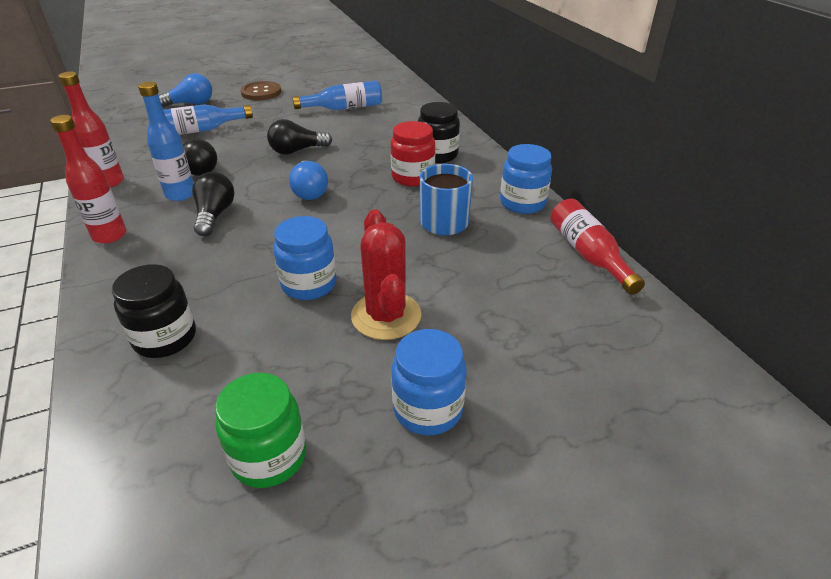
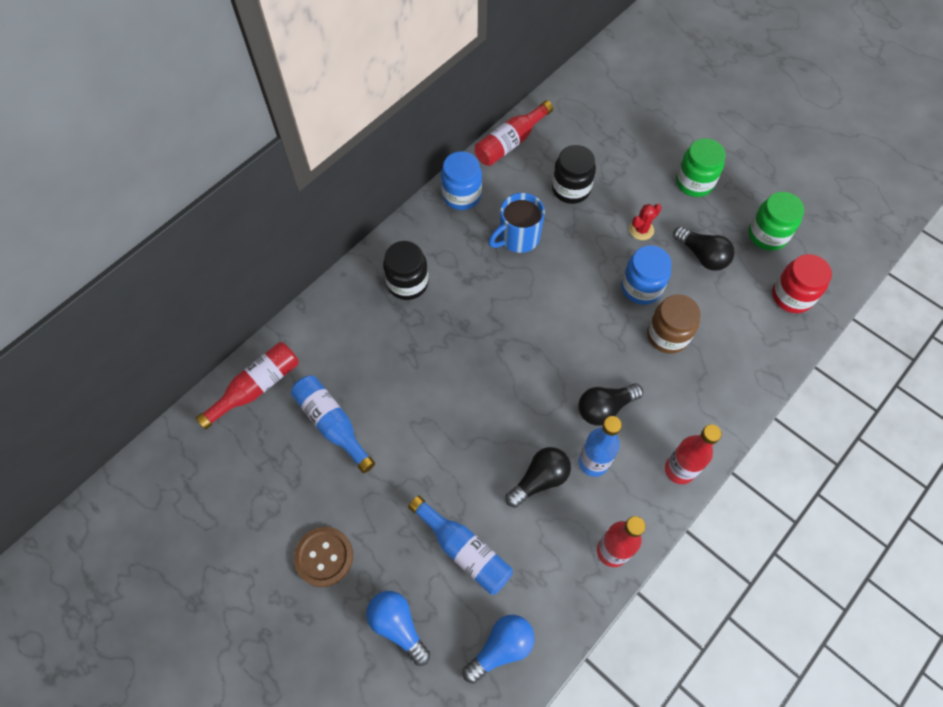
camera: 115 degrees left, 25 degrees up
(165, 338) = (739, 339): black jar -> black jar (571, 189)
(235, 281) = (667, 335): none -> brown jar
(297, 151) = (459, 412): black light bulb -> black light bulb (702, 255)
(309, 191) = (527, 356): blue light bulb -> blue light bulb (501, 648)
(386, 316) = (641, 230): red cactus -> red cactus, size x0.52
(399, 91) = (256, 387): none -> red bottle
(413, 177) = (460, 286): red jar -> red jar (792, 296)
(428, 409) = (694, 182): blue jar -> green jar

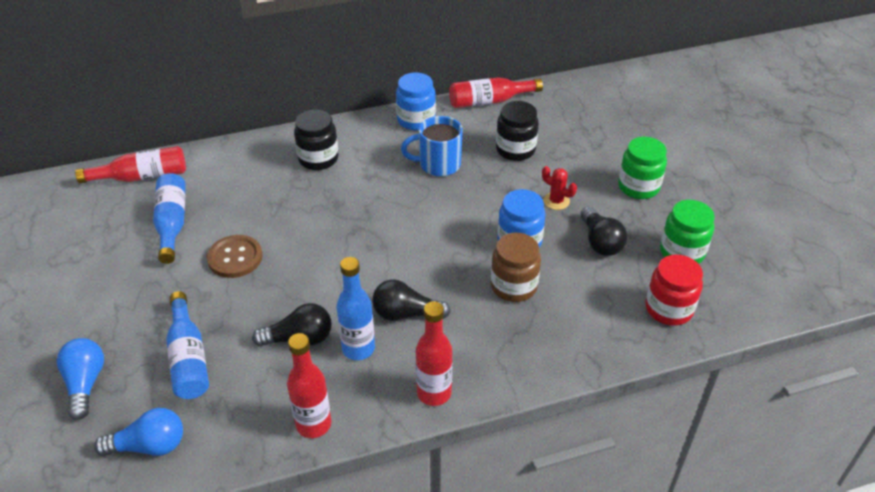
camera: 30 degrees right, 20 degrees down
(324, 557) = (79, 307): brown button -> brown button (235, 258)
(641, 230) = (556, 201): red cactus -> red cactus turned 45 degrees clockwise

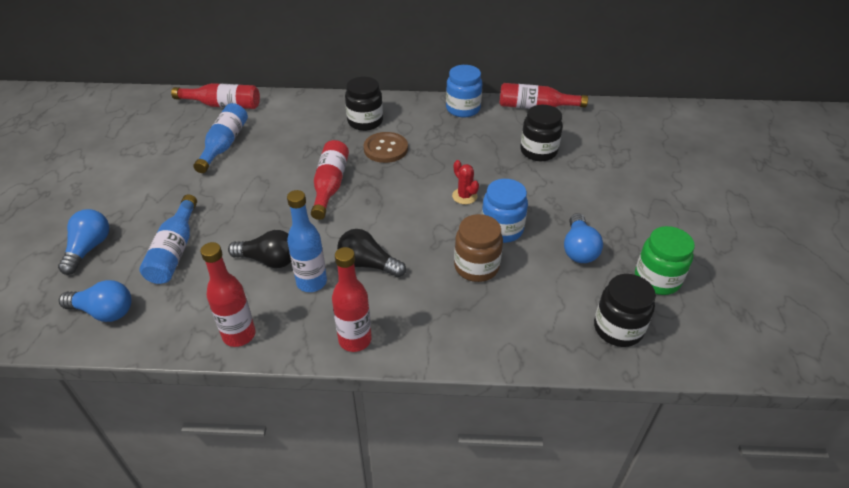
camera: 20 degrees right, 0 degrees up
(235, 258) = (256, 182): brown button -> brown button (385, 149)
(320, 240) = (330, 185): none -> red bottle
(438, 164) = (463, 148): blue mug -> none
(556, 201) = (554, 203): red cactus -> red cactus (464, 196)
(600, 242) = (579, 249): black light bulb -> blue light bulb
(638, 187) = (641, 209): green jar -> none
(668, 309) = (618, 328): red jar -> black jar

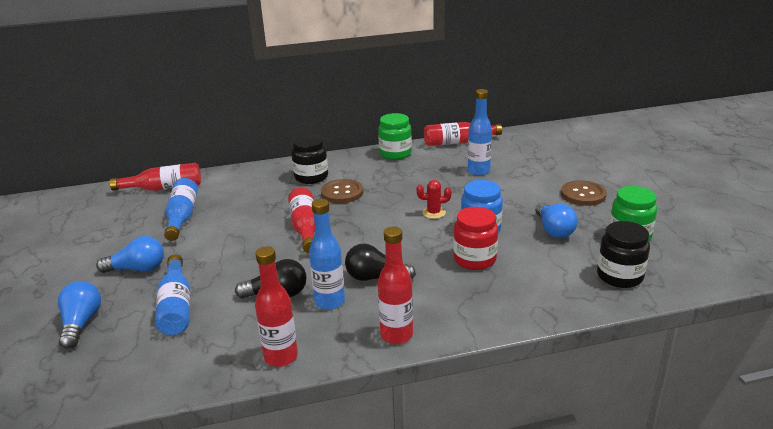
camera: 15 degrees left, 15 degrees down
(104, 311) = (126, 370): blue light bulb -> blue light bulb (137, 269)
(463, 109) = (395, 154): blue jar -> green jar
(464, 196) = (434, 213): red cactus -> red cactus turned 45 degrees counterclockwise
(476, 267) = (474, 259): brown jar -> red jar
(538, 151) = (478, 171): black jar -> blue bottle
(636, 209) = (583, 195): none -> brown button

